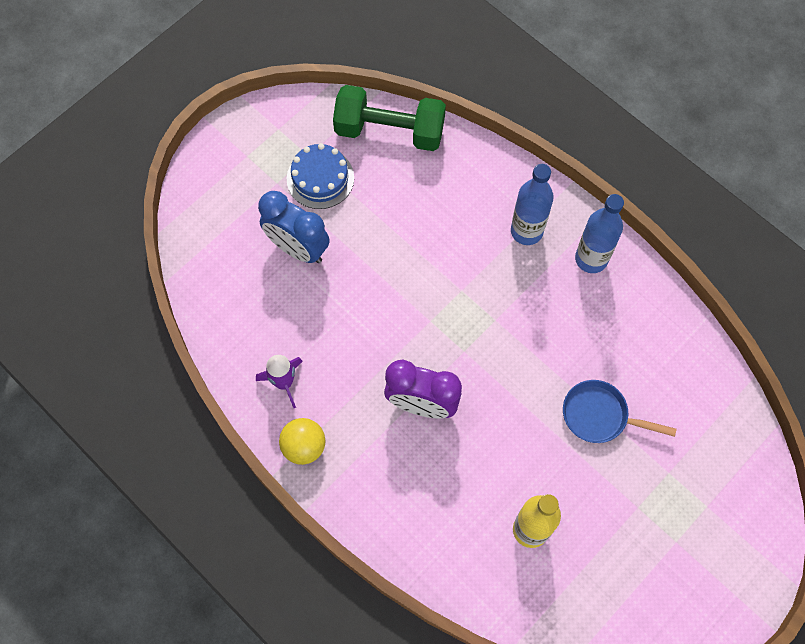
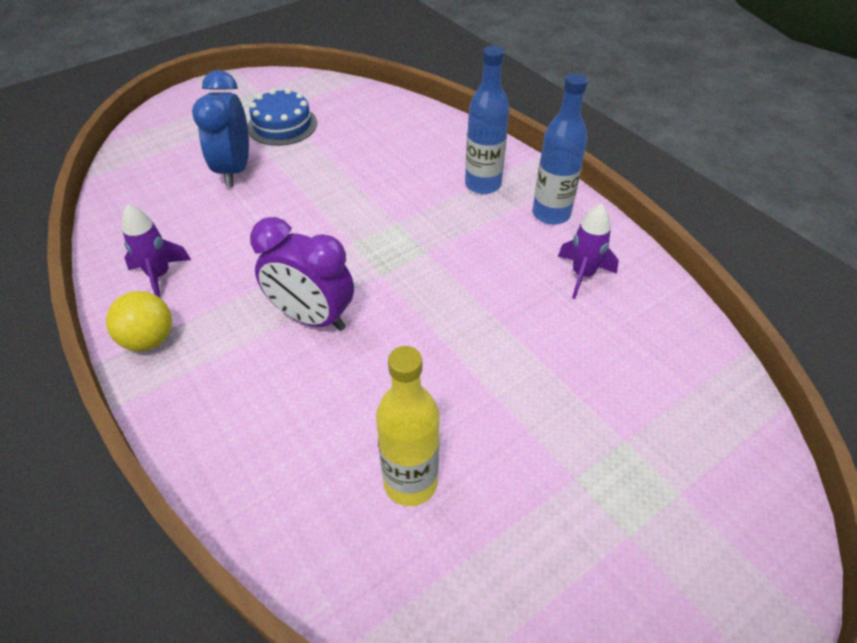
camera: 10 degrees right, 20 degrees down
(298, 248) = (234, 170): blue clock -> blue clock turned 45 degrees clockwise
(389, 131) = (364, 102): green dumbbell -> none
(599, 415) = (536, 361): blue pan -> none
(625, 324) = (582, 275): none -> purple rocket

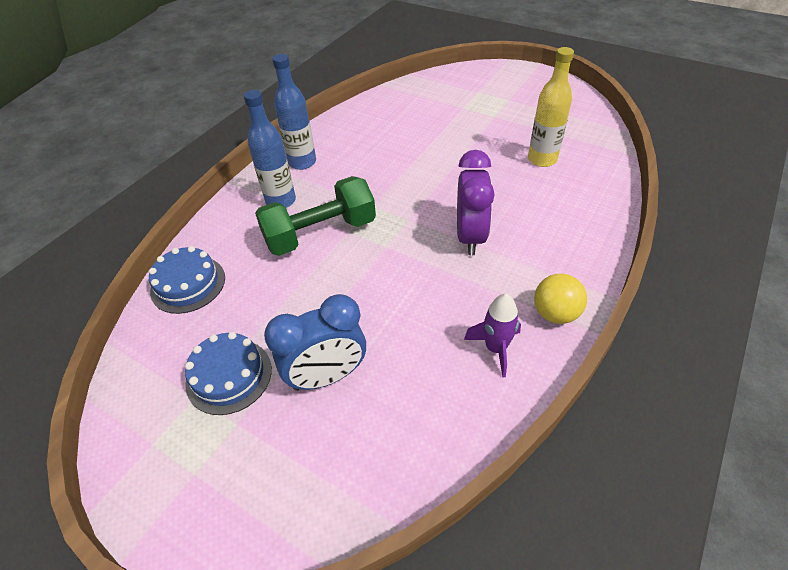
camera: 110 degrees left, 0 degrees up
(398, 116) = (188, 284): none -> blue cake
(408, 201) = (320, 233): none -> green dumbbell
(582, 275) = (356, 139): purple rocket -> none

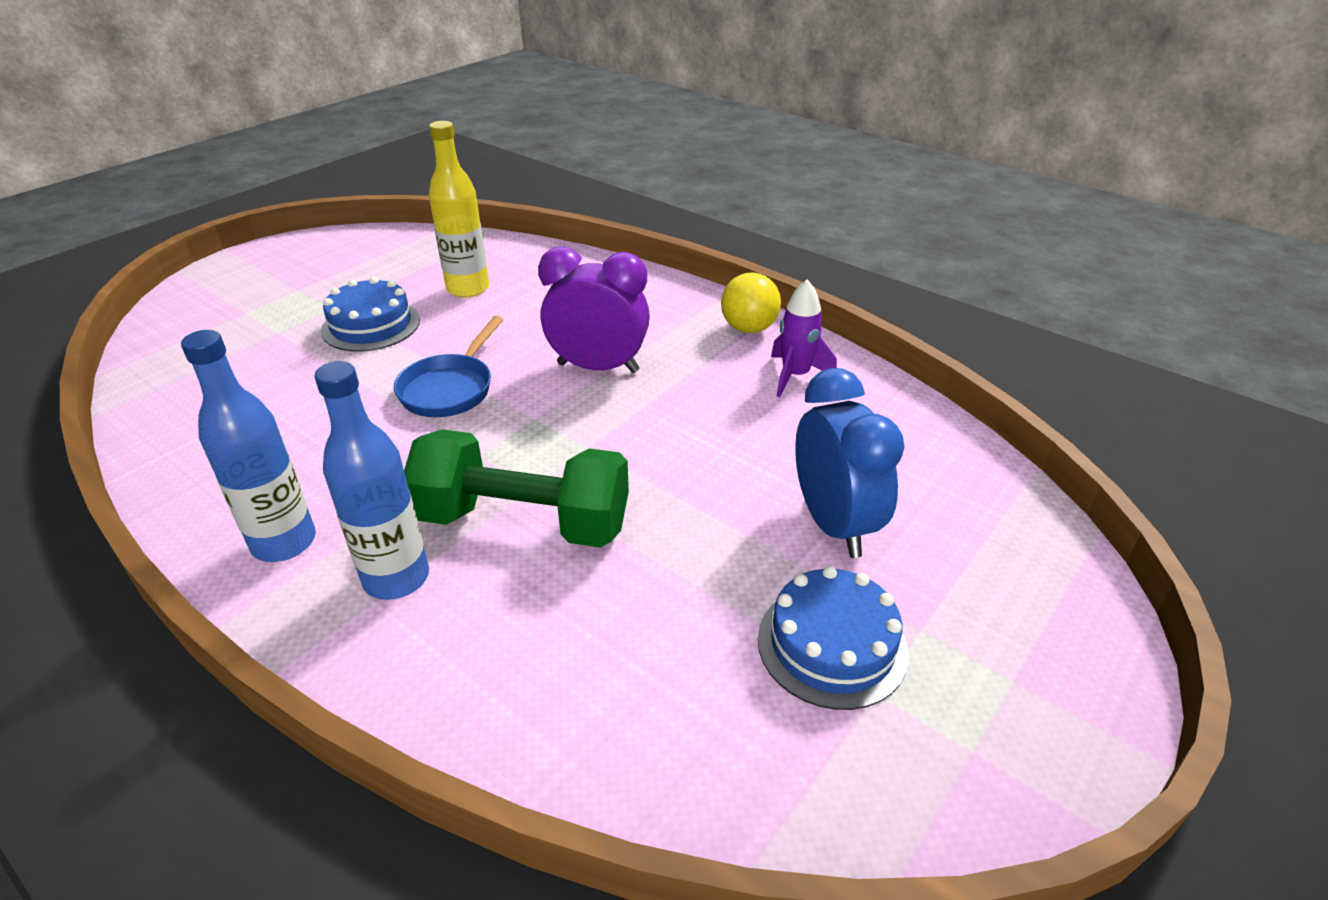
camera: 85 degrees left, 10 degrees down
(188, 284) = (595, 733): blue cake -> blue cake (371, 325)
(320, 233) = (523, 521): green dumbbell -> green dumbbell turned 60 degrees counterclockwise
(429, 180) = (450, 388): none -> blue pan

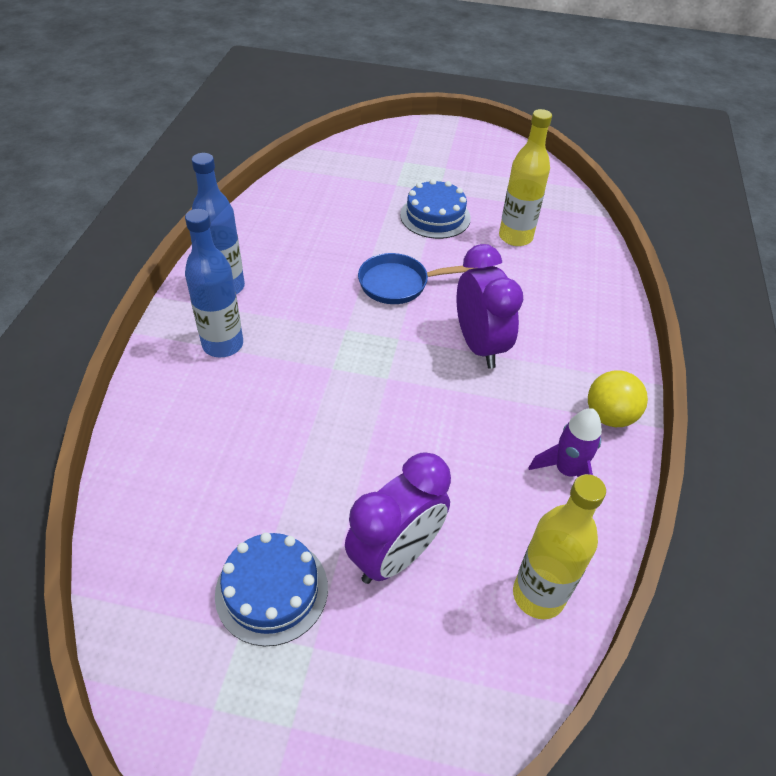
camera: 60 degrees right, 10 degrees up
(523, 521) = (297, 378): green dumbbell -> none
(833, 524) = (395, 555): blue clock -> purple clock
(922, 445) = (538, 595): none -> yellow bottle

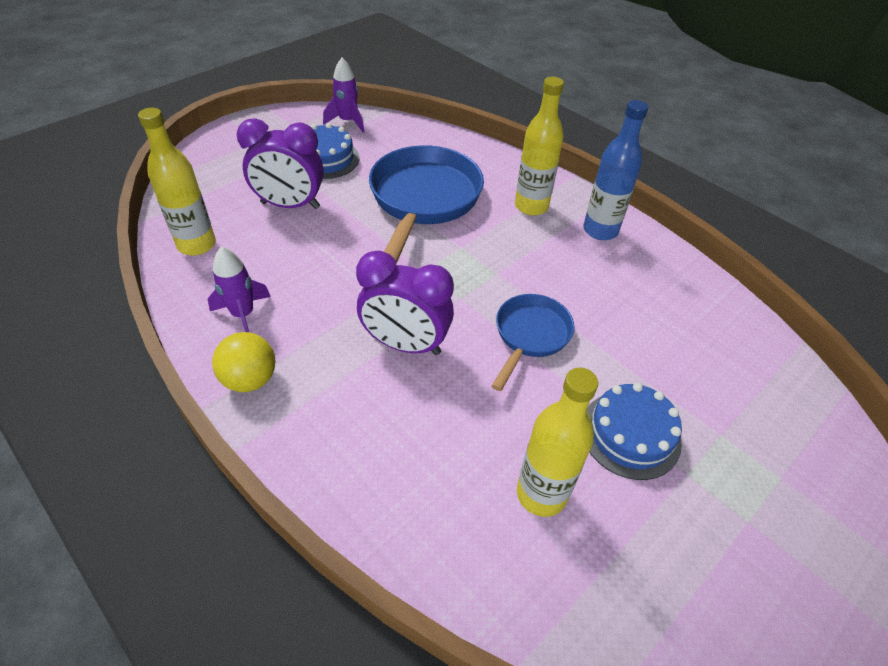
camera: 125 degrees right, 0 degrees up
(151, 634) = (347, 121): none -> purple rocket
(223, 345) = (531, 206): blue bottle -> yellow bottle
(282, 433) = (423, 201): none -> blue pan
(395, 555) = (290, 205): purple clock -> purple clock turned 75 degrees counterclockwise

